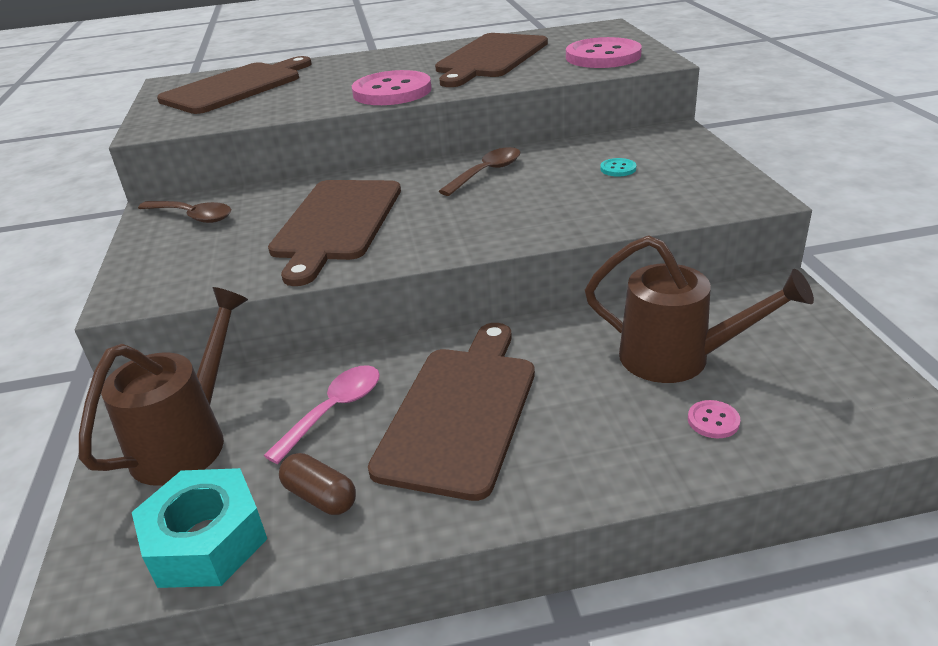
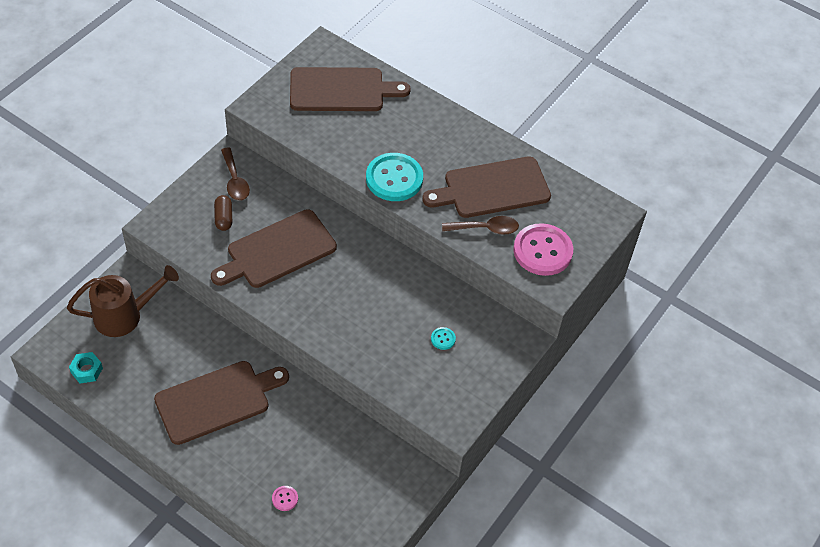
camera: 40 degrees right, 20 degrees up
(206, 541) = (86, 370): turquoise nut -> turquoise nut, size x0.57
(320, 497) = (133, 388): brown capsule -> brown capsule (223, 218)
(334, 410) = (181, 353): pink spoon -> none
(392, 91) = (394, 178): pink button -> turquoise button
(486, 173) = (387, 277): brown spoon -> brown spoon (485, 229)
(678, 358) = (322, 462): brown watering can -> none

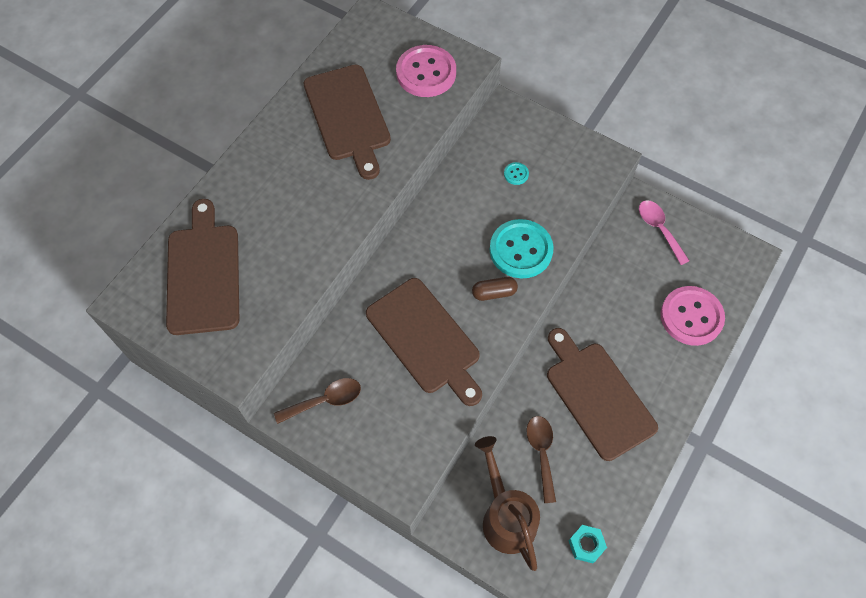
camera: 90 degrees left, 10 degrees up
(223, 218) = (383, 405): brown capsule -> brown capsule (494, 293)
(285, 498) = (691, 317): pink button -> pink button, size x2.43
(389, 489) = (659, 229): none -> pink spoon
(394, 178) = (342, 208): turquoise button -> turquoise button (521, 250)
(485, 229) = (403, 121): brown spoon -> brown spoon (541, 453)

